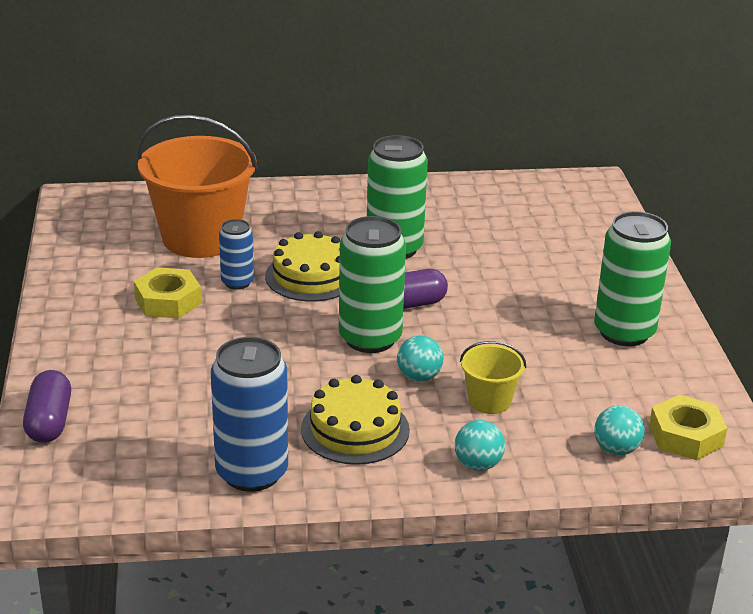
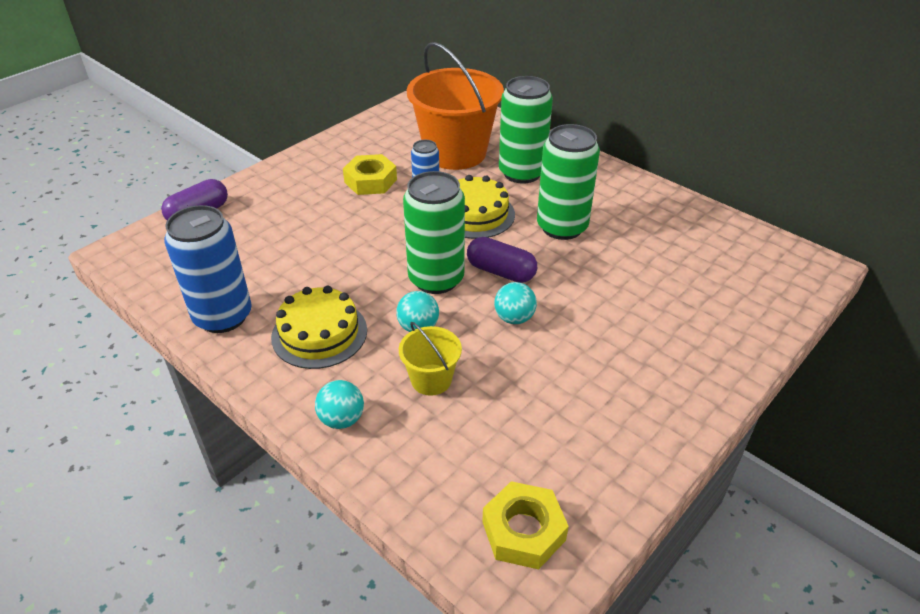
camera: 50 degrees right, 10 degrees up
(616, 449) = (450, 492): turquoise ball -> turquoise ball (514, 318)
(624, 332) = (626, 404): green can -> green can (522, 173)

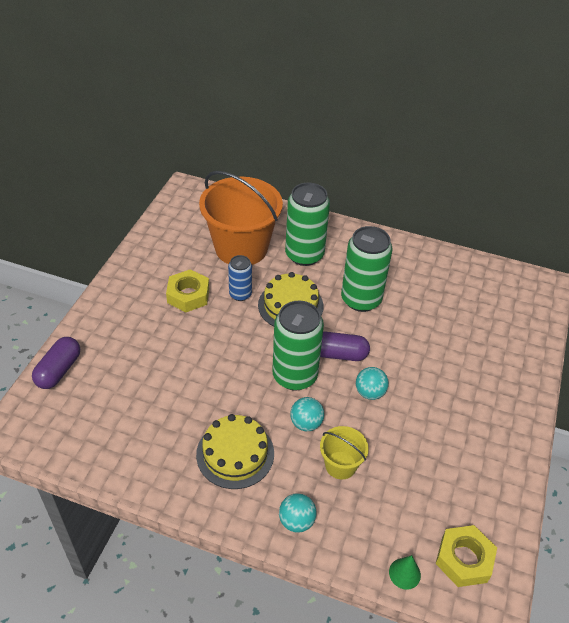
camera: 25 degrees left, 5 degrees up
(223, 316) = (148, 464): blue can -> none
(435, 519) = (404, 573): none -> green cone

